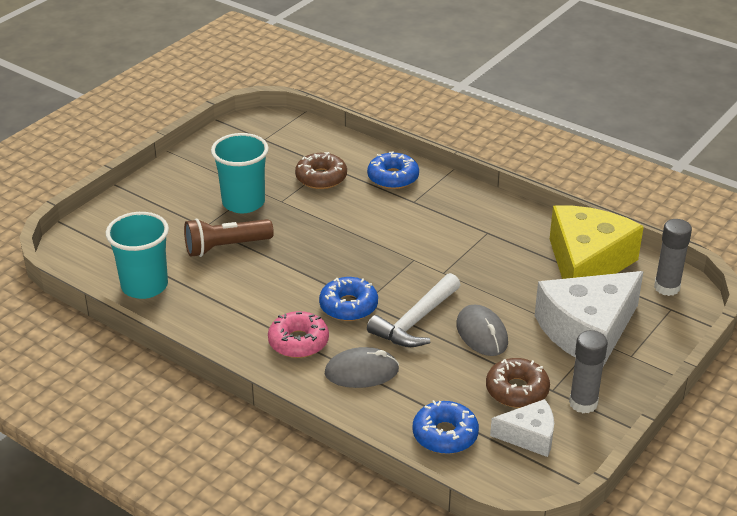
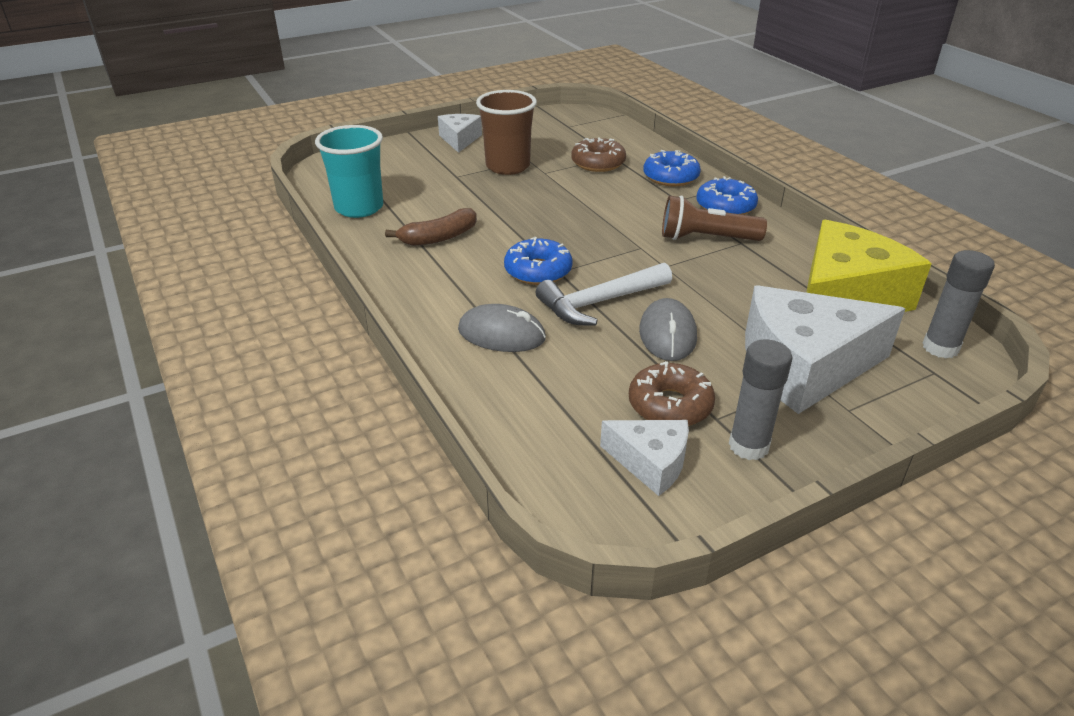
camera: 25 degrees right, 0 degrees up
(174, 182) = (460, 140): none -> white cheese
(226, 247) = (460, 195): brown flashlight -> brown flashlight (706, 238)
(242, 297) = (439, 237): none -> brown banana
(243, 202) = (508, 166): turquoise cup -> brown cup
(298, 342) = (459, 289): pink donut -> none
(445, 435) = (545, 427): blue donut -> blue donut (725, 206)

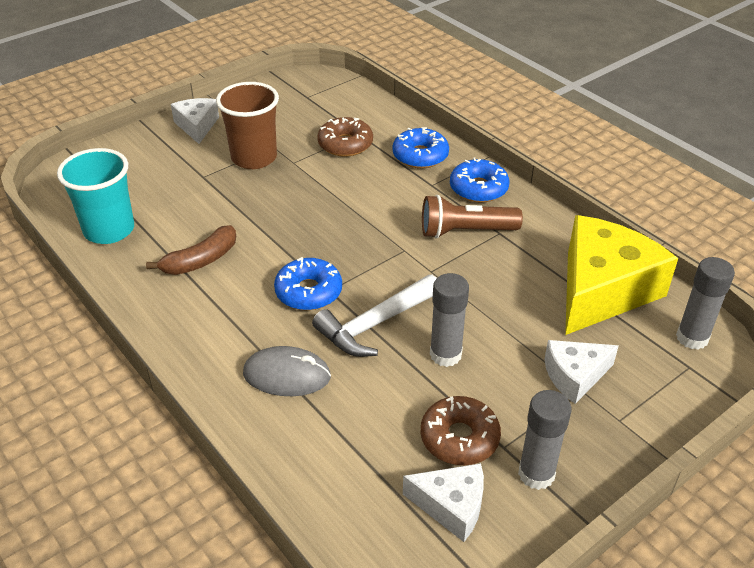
camera: 10 degrees left, 5 degrees up
(667, 334) = (445, 354): grey mouse -> grey glue stick
(804, 366) = (575, 376): white cheese -> white cheese, size x0.52

